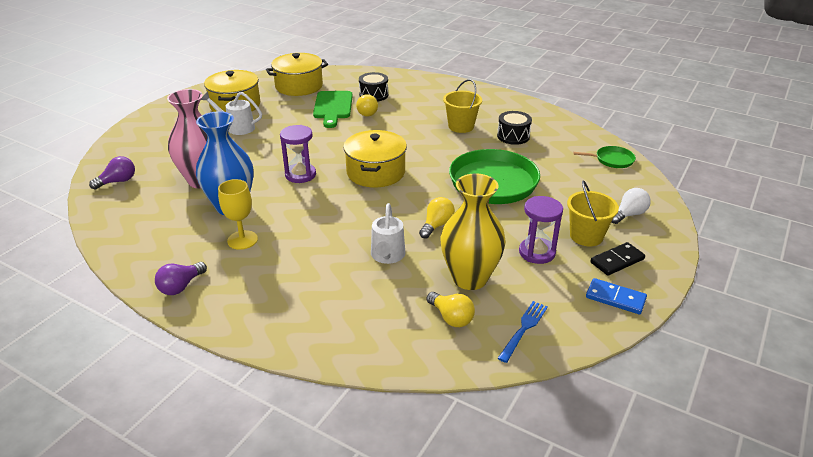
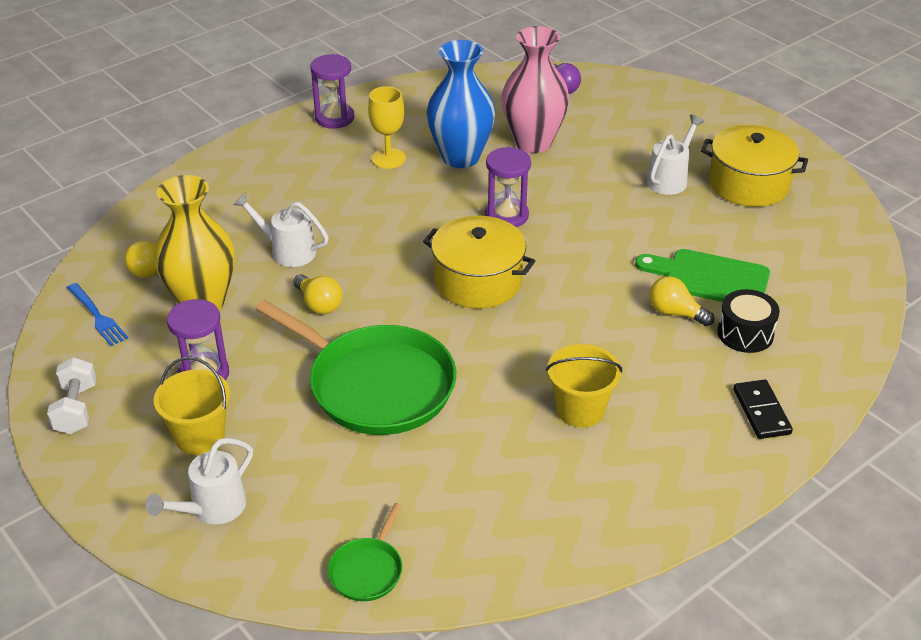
camera: 110 degrees right, 5 degrees up
(181, 286) = (334, 118): purple light bulb -> purple hourglass
(299, 86) = (807, 255): yellow pot -> none
(513, 136) = (515, 466): black drum -> none
(615, 298) = (76, 409): blue domino -> white dumbbell
(617, 261) = (132, 443): black domino -> black domino (761, 412)
(629, 214) = (211, 509): white light bulb -> white watering can

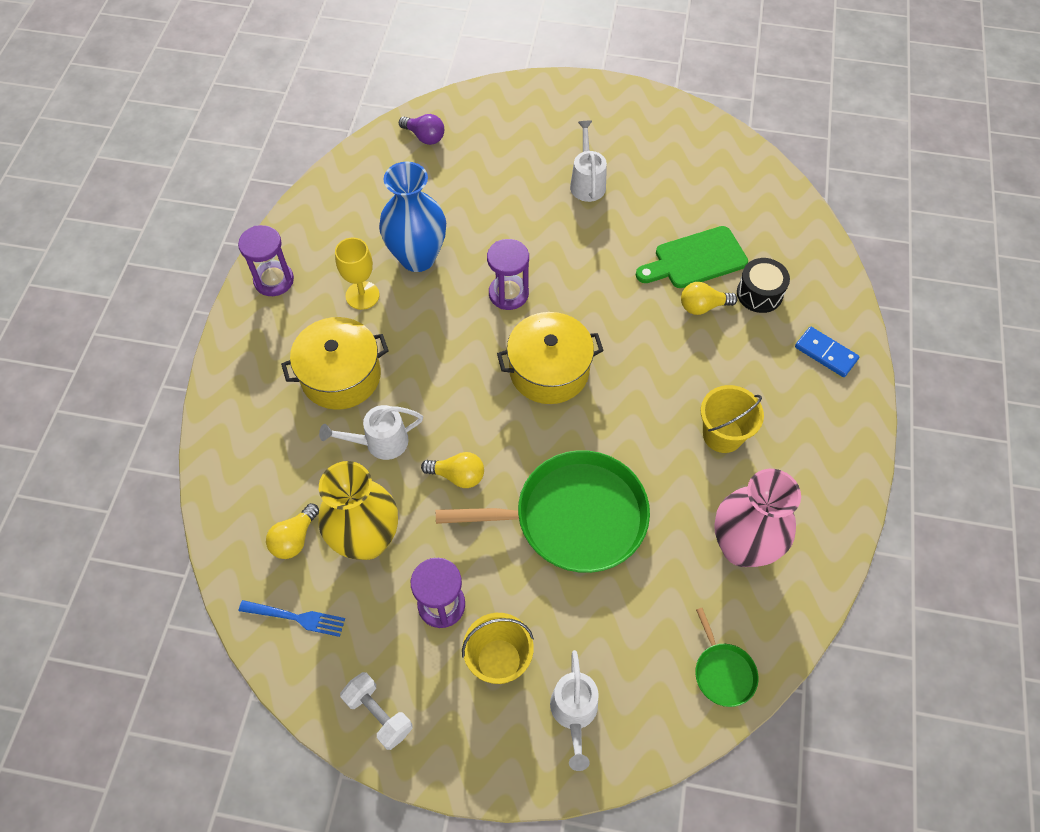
camera: 40 degrees left, 20 degrees up
(533, 142) = (457, 207): pink vase -> pink vase (742, 547)
(748, 184) = (642, 154): yellow pot -> yellow pot (341, 375)
(761, 412) = (826, 353): black domino -> blue domino

